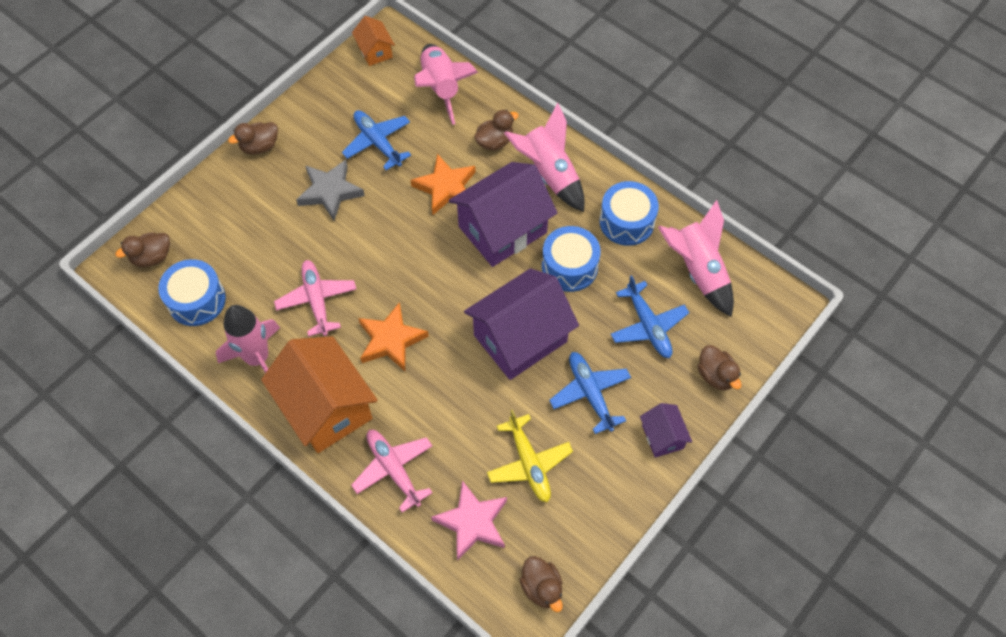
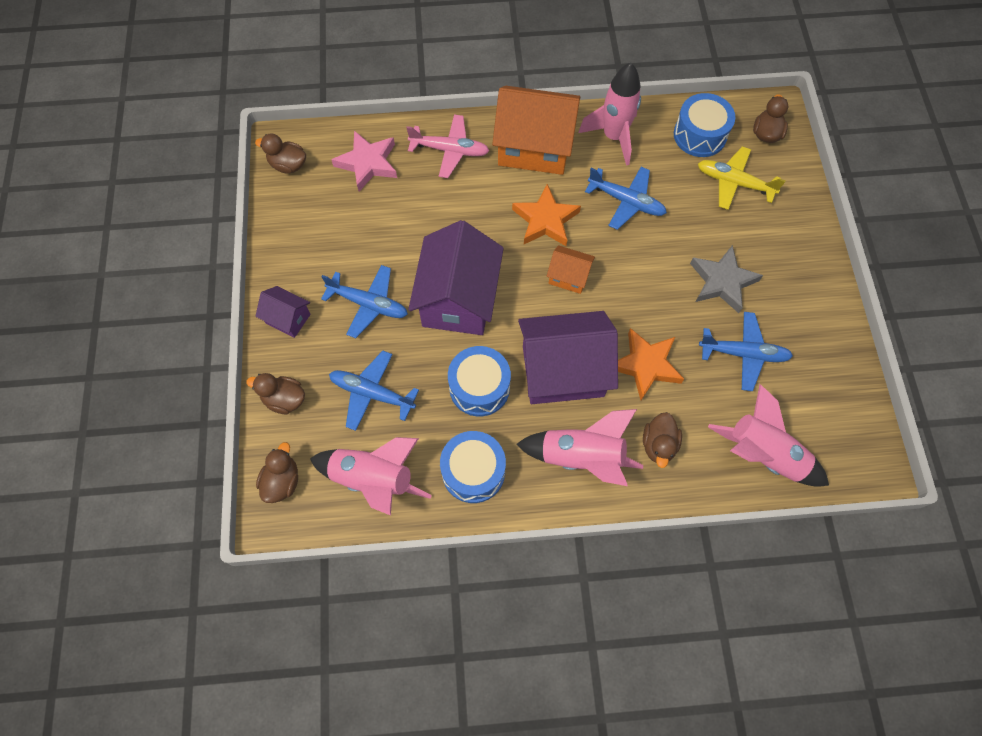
camera: 135 degrees right, 5 degrees up
(259, 146) = (818, 268): brown duck -> brown duck (282, 481)
(317, 300) = (626, 201): pink plane -> blue plane
(375, 51) = (860, 437): orange house -> orange house (568, 276)
(502, 230) = (563, 371): purple house -> purple house turned 75 degrees clockwise
(529, 463) = (366, 224): yellow plane -> yellow plane (734, 183)

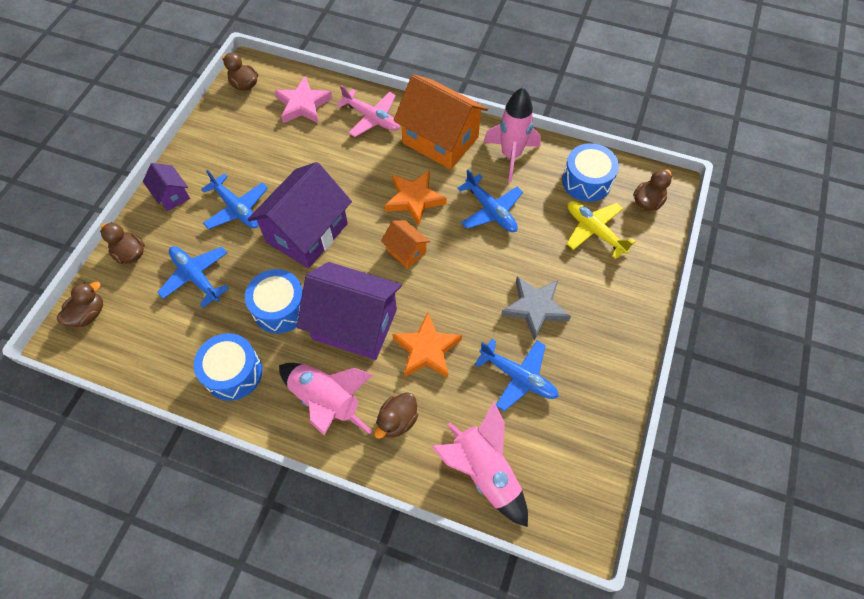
camera: 25 degrees right, 5 degrees down
(373, 479) = (154, 343): pink rocket -> none

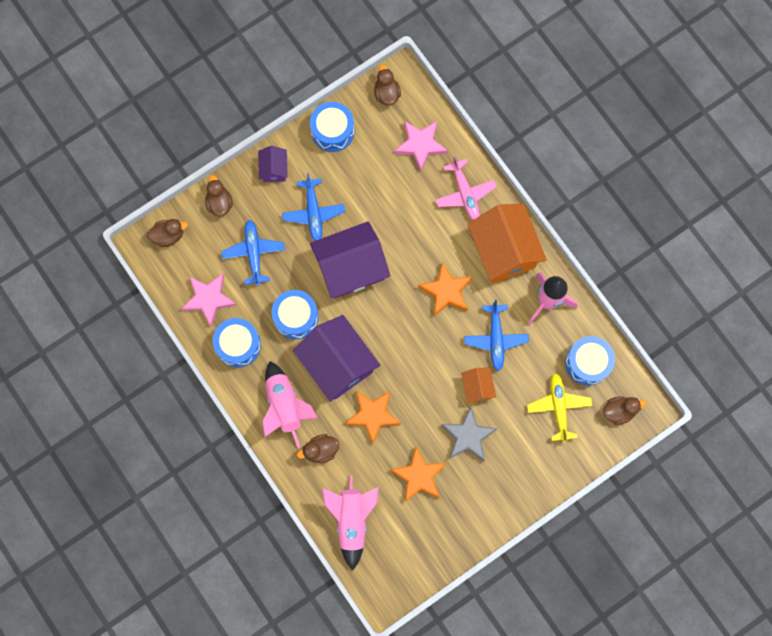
camera: 35 degrees right, 15 degrees up
(171, 348) = (209, 299): none -> pink star
(212, 136) = (332, 131): none -> blue drum
(406, 251) = (410, 330): orange house -> orange house (477, 387)
(518, 377) = (419, 476): blue plane -> orange star

